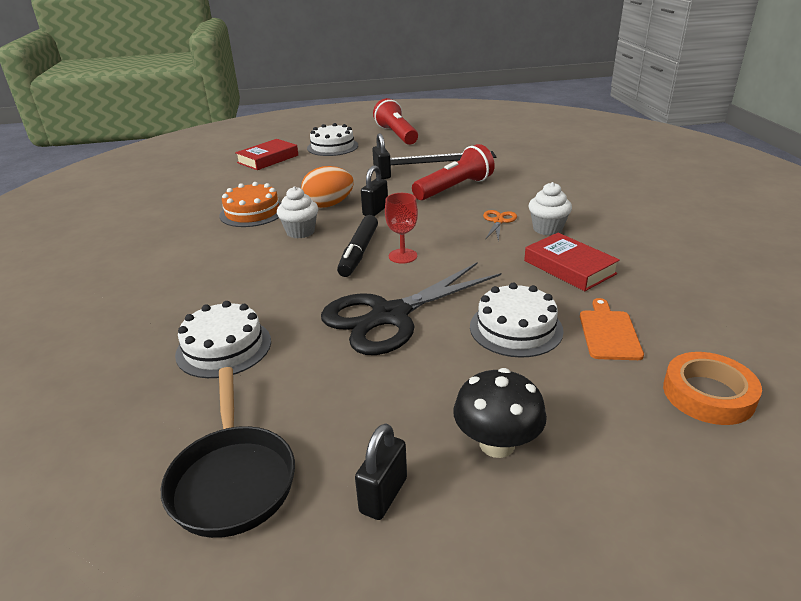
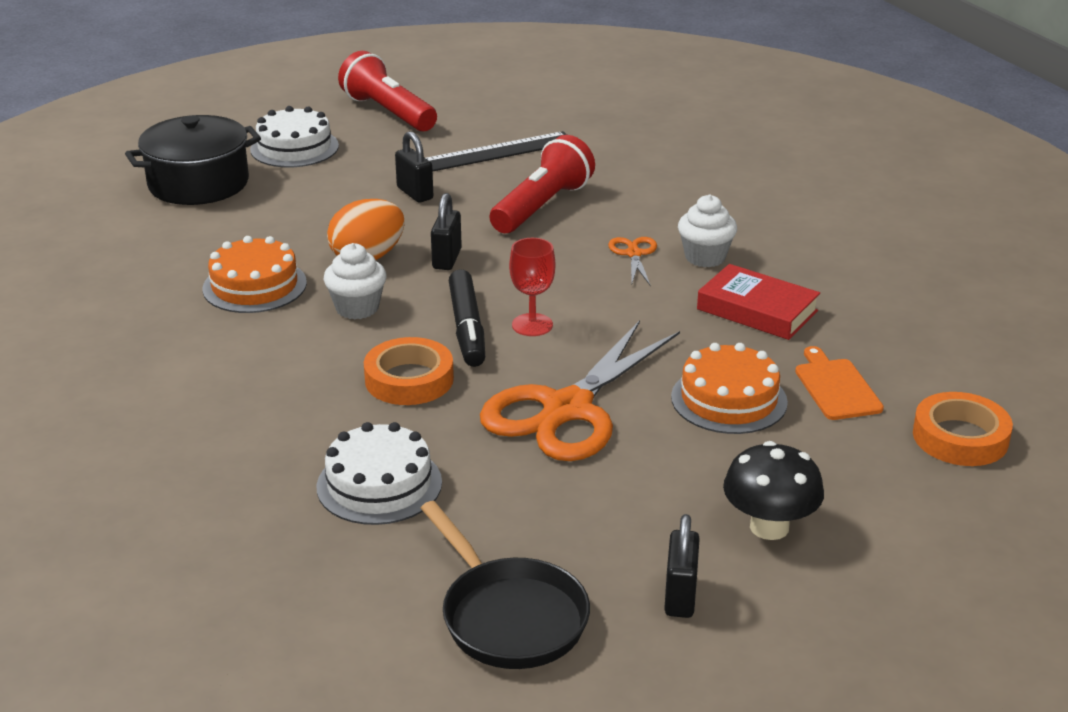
camera: 20 degrees left, 0 degrees up
(268, 159) = (198, 183): red book -> black pot
(298, 279) = (409, 379): none -> orange tape
(390, 316) = (568, 409): black scissors -> orange scissors
(516, 328) = (729, 399): white cake -> orange cake

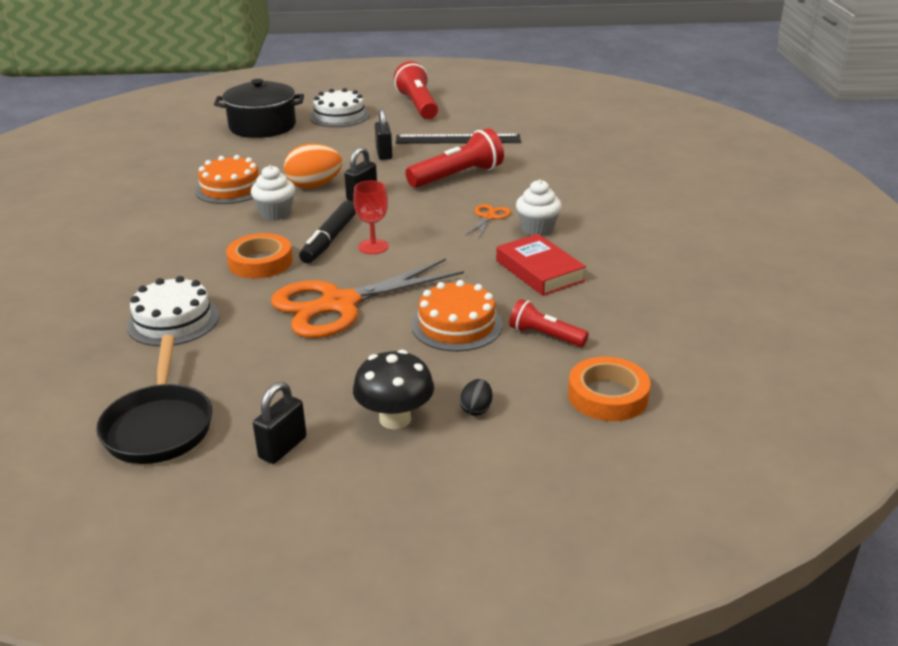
camera: 25 degrees right, 0 degrees up
(836, 387) = (545, 336): orange cutting board -> red flashlight
(844, 491) = (476, 409): none -> black egg

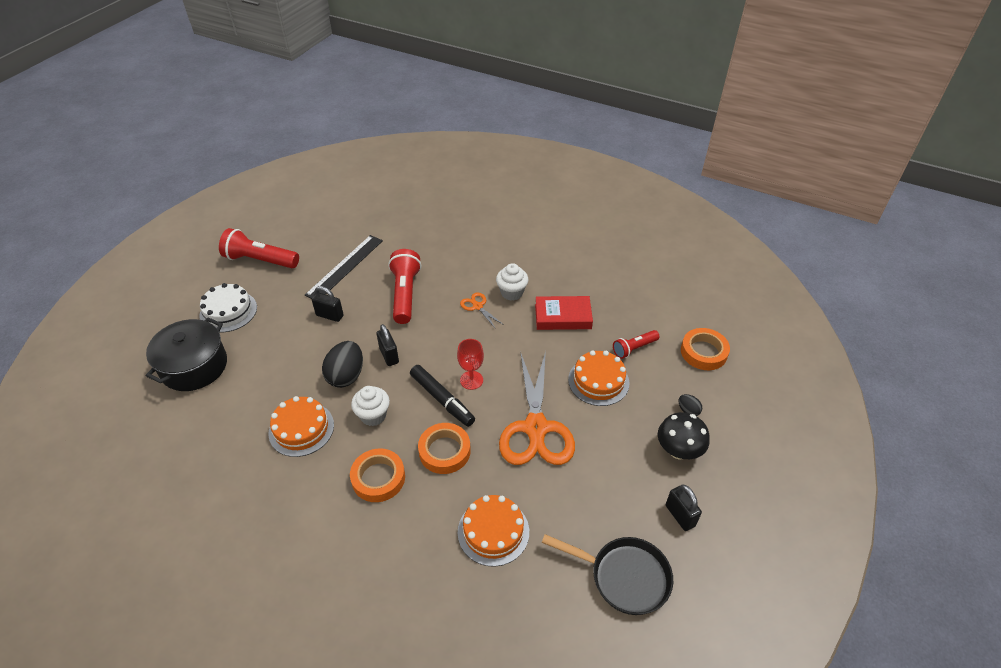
camera: 60 degrees left, 15 degrees up
(173, 320) = (493, 531): white cake -> orange cake
(200, 240) = (378, 478): none -> orange tape
(314, 186) = (346, 376): orange egg -> black egg

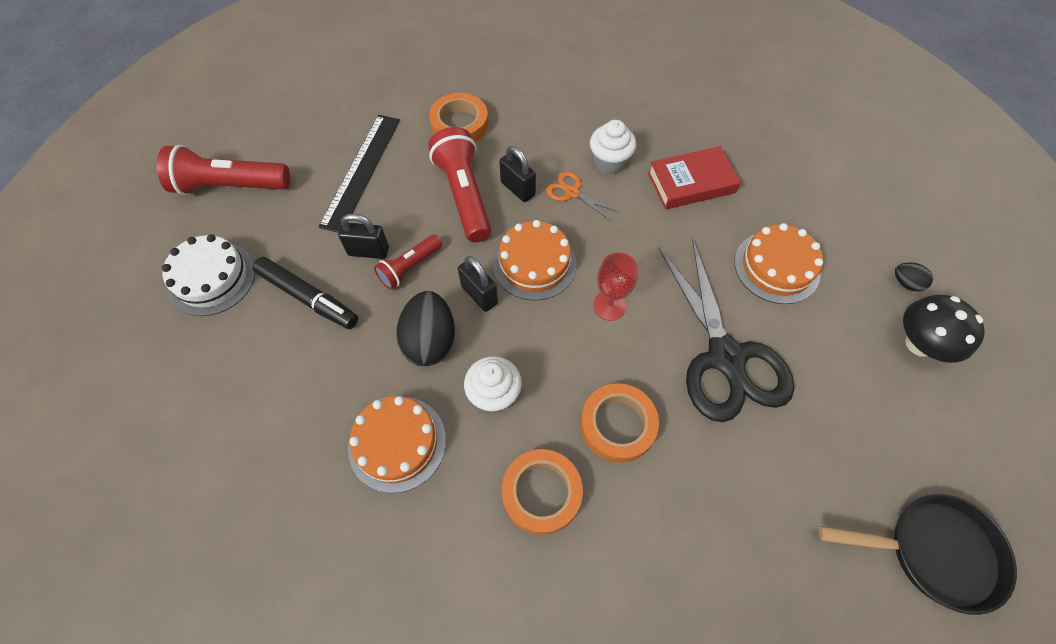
camera: 15 degrees left, 15 degrees up
(194, 366) = (192, 381): black pot -> none
(442, 399) = (581, 345): black marker -> black marker (308, 298)
(493, 531) = (735, 533): orange cake -> orange cake (534, 263)
(536, 428) = (725, 357): orange scissors -> black scissors
(634, 348) = (801, 209): red flashlight -> red flashlight (409, 267)
(680, 515) = (962, 439): black padlock -> black padlock (518, 189)
(703, 352) = (888, 195): orange tape -> orange tape (459, 124)

